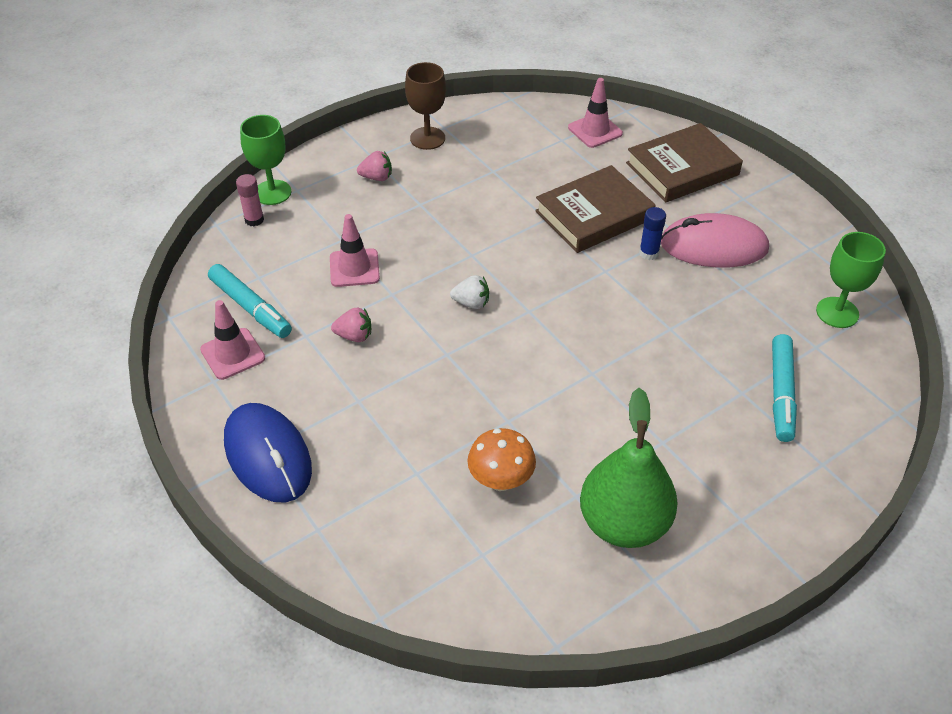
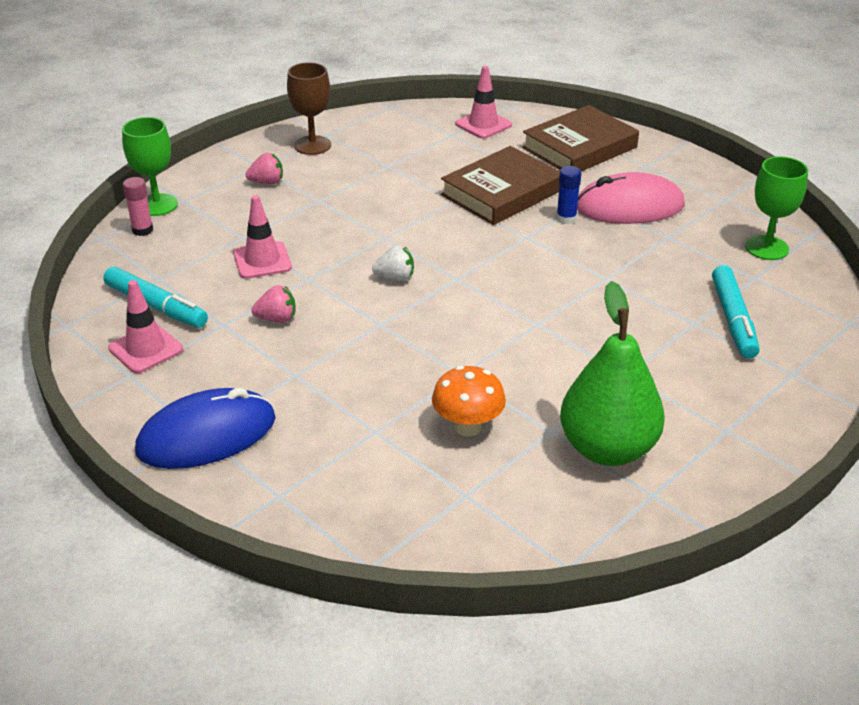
camera: 10 degrees left, 10 degrees down
(268, 455) = (206, 435): blue mouse -> blue mouse turned 75 degrees counterclockwise

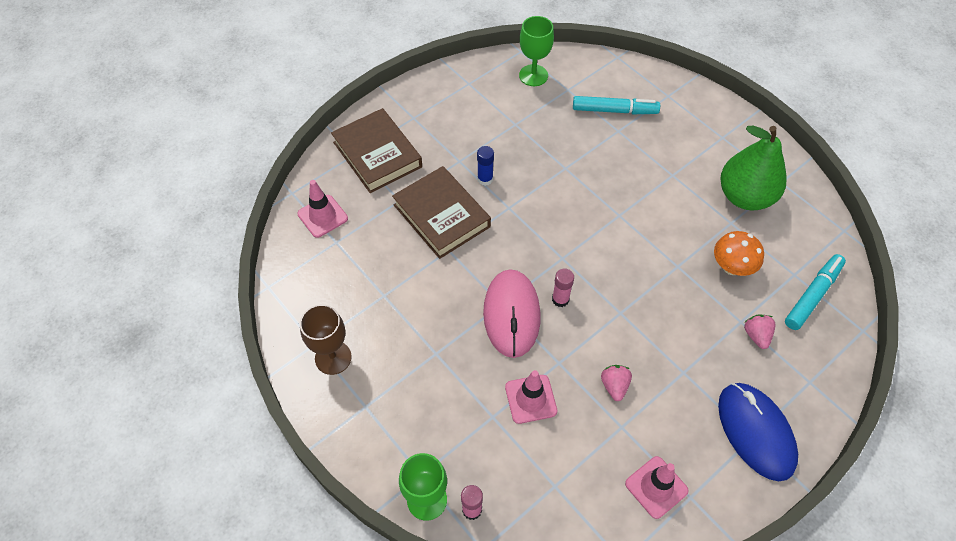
camera: 85 degrees left, 20 degrees up
(156, 306) = (596, 484): turquoise marker -> turquoise marker (812, 295)
(267, 182) = (398, 398): pink strawberry -> pink strawberry (756, 335)
(395, 278) = (560, 299): white strawberry -> pink glue stick
(629, 206) = (472, 138): pink mouse -> pink mouse (511, 314)

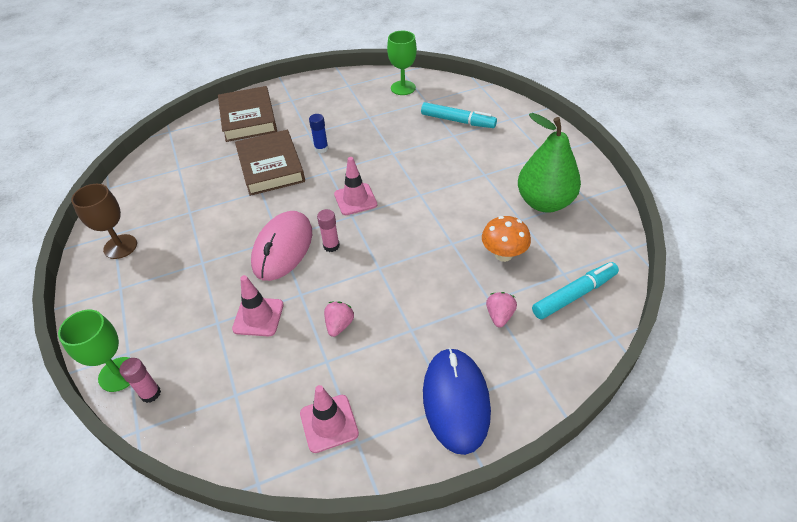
camera: 20 degrees right, 10 degrees down
(322, 216) = (180, 150): pink traffic cone -> pink traffic cone (355, 199)

